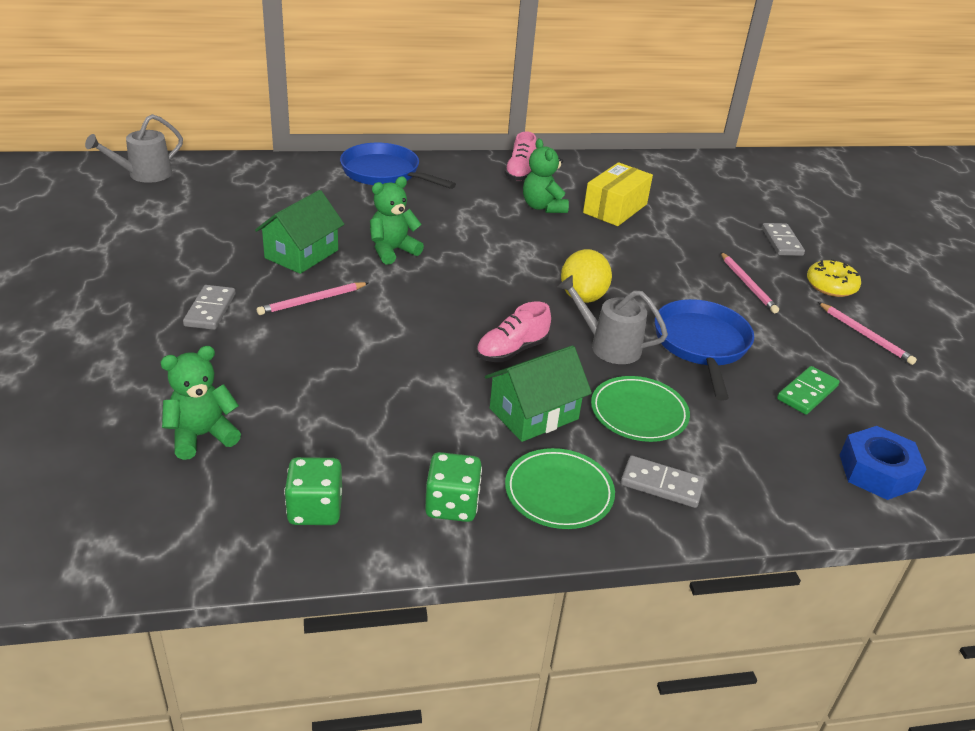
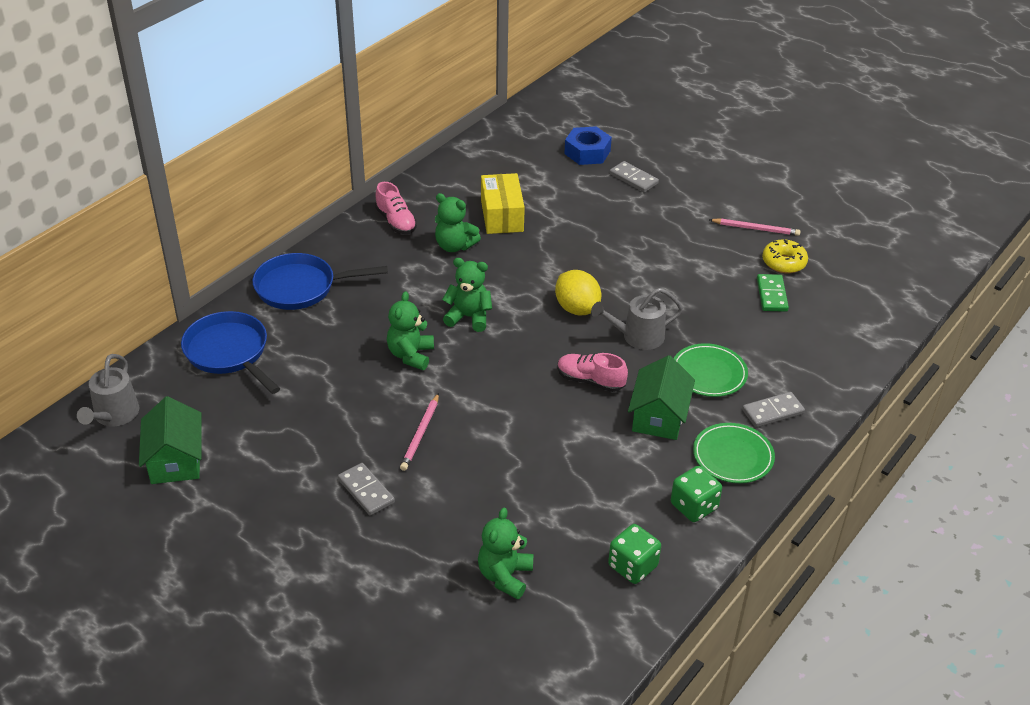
camera: 40 degrees left, 5 degrees up
(301, 254) = (354, 402): green house -> green house (175, 460)
(479, 253) = (469, 317): none -> green teddy bear
(512, 350) = (590, 381): pink shoe -> pink shoe turned 105 degrees clockwise
(701, 345) = (684, 299): blue pan -> blue pan (229, 353)
(748, 284) = (655, 231): pink pencil -> none
(831, 286) = (699, 200): yellow donut -> yellow donut (783, 262)
(877, 472) = (854, 325): blue nut -> blue nut (587, 152)

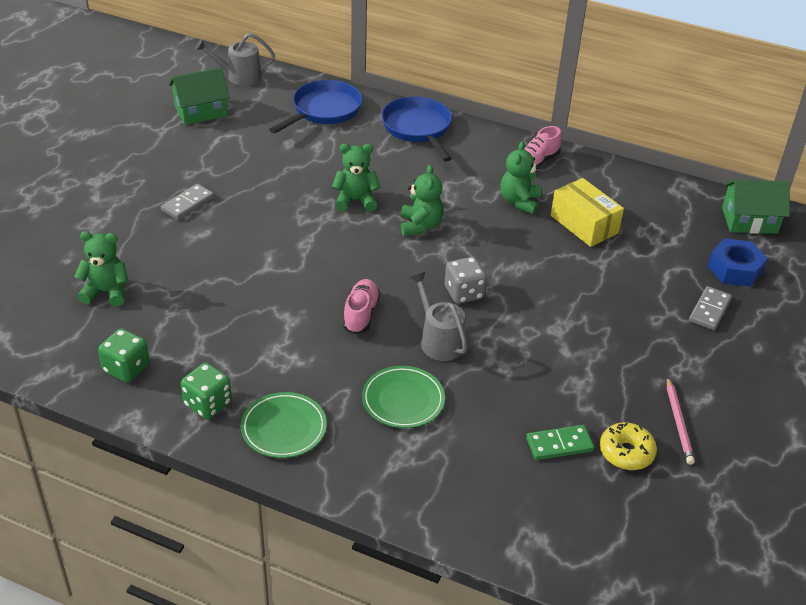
camera: 75 degrees right, 0 degrees up
(420, 434) = (259, 221): pink pencil -> none
(502, 215) = (584, 224): yellow box -> yellow box turned 75 degrees clockwise
(577, 308) = (464, 293): yellow lemon -> grey dice
(659, 416) = (325, 367): green house -> green house (749, 220)
(772, 412) = (359, 456): grey domino -> none

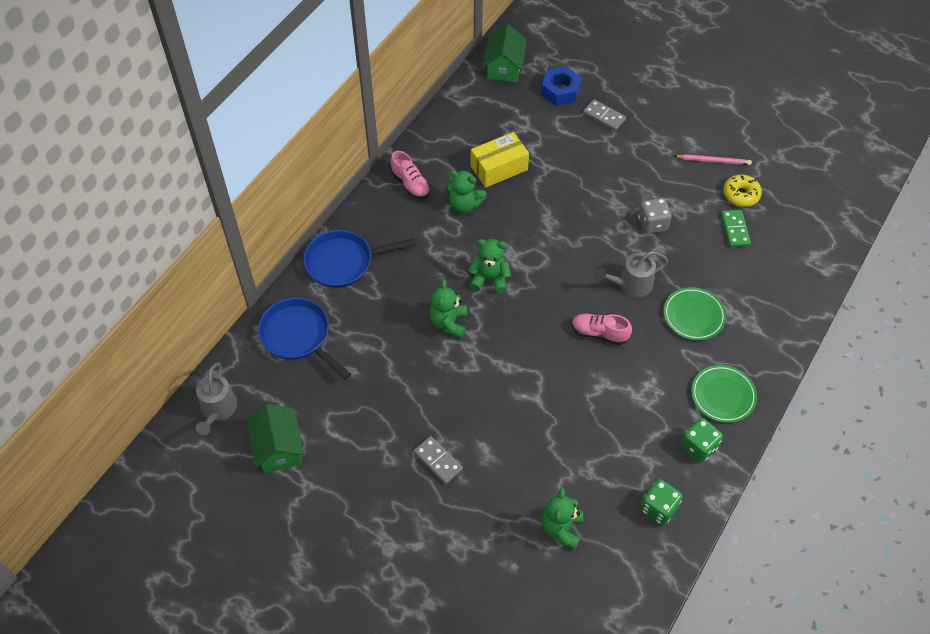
camera: 80 degrees left, 15 degrees up
(464, 293) = (577, 260): grey dice -> grey dice (652, 224)

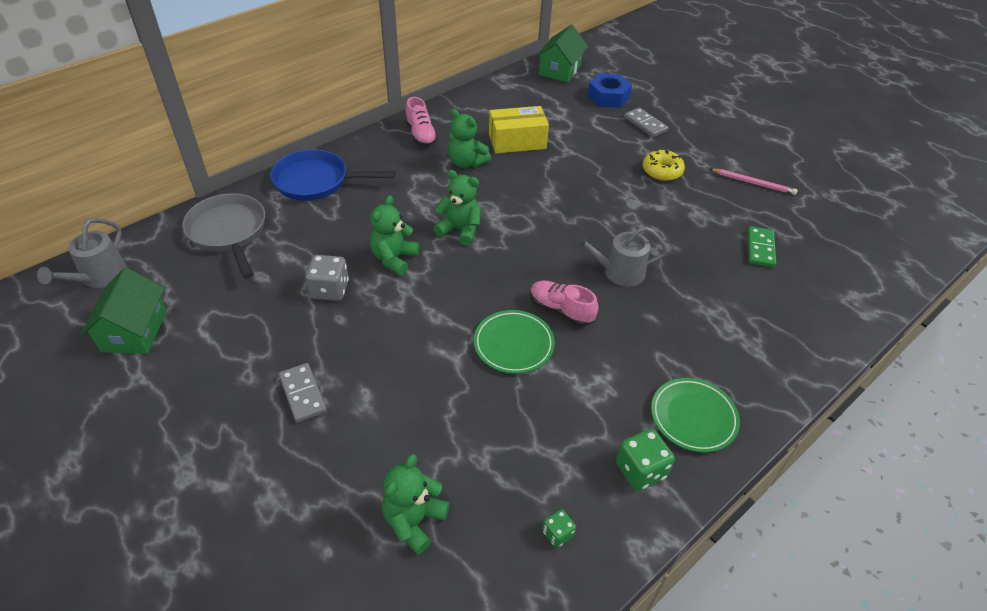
camera: 15 degrees right, 10 degrees down
(298, 336) = (229, 232): blue pan -> grey pan
(652, 224) = (664, 222): grey dice -> grey dice (330, 290)
(658, 508) = (557, 534): green dice -> green dice, size x0.56
(693, 315) = (683, 320): green plate -> green plate (513, 344)
(741, 195) = (776, 219): yellow donut -> yellow donut (662, 171)

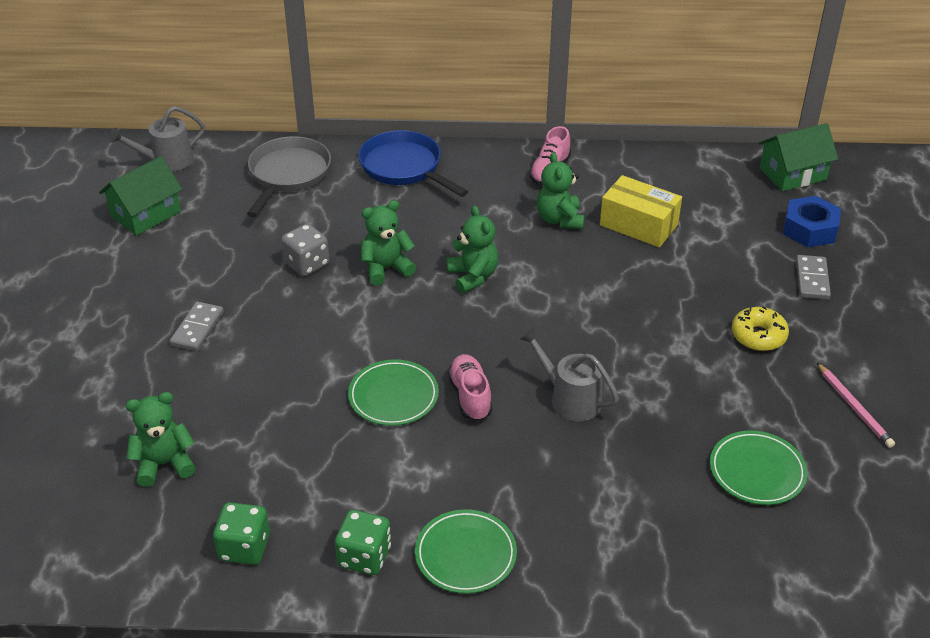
camera: 45 degrees right, 5 degrees down
(557, 534) = (244, 547): green dice -> green dice, size x1.77
(760, 248) = (757, 471): green domino -> green plate

